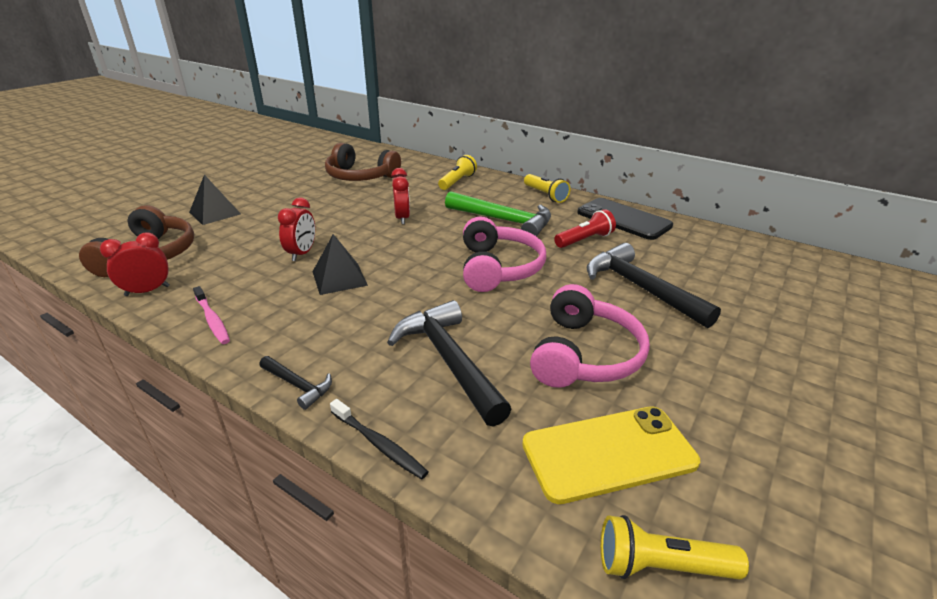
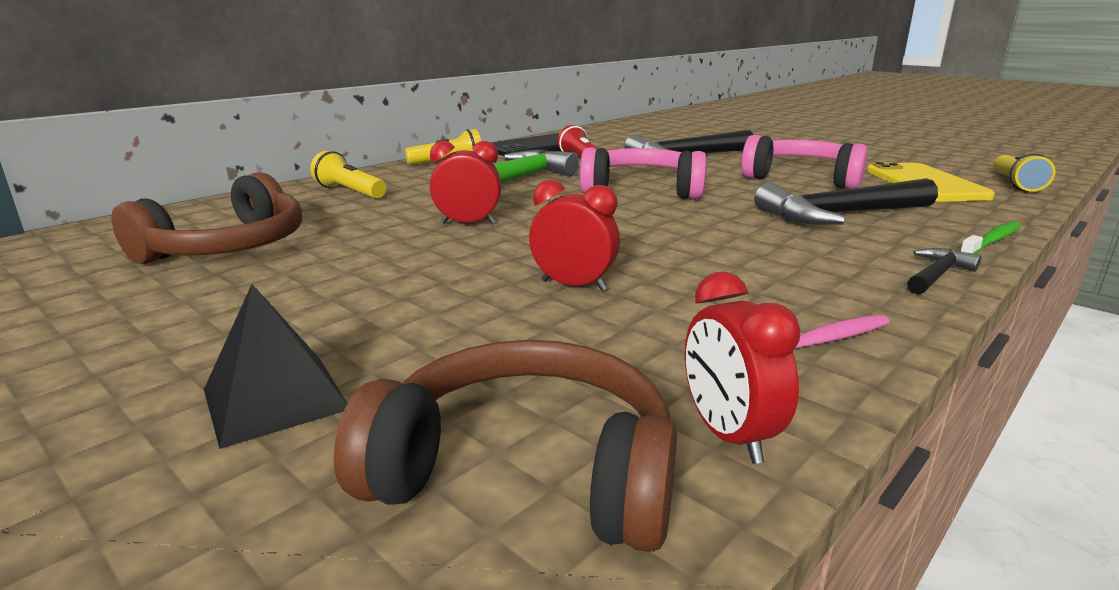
camera: 80 degrees left, 10 degrees down
(339, 278) = (666, 259): black pyramid -> none
(379, 444) = (991, 241): black toothbrush -> green toothbrush

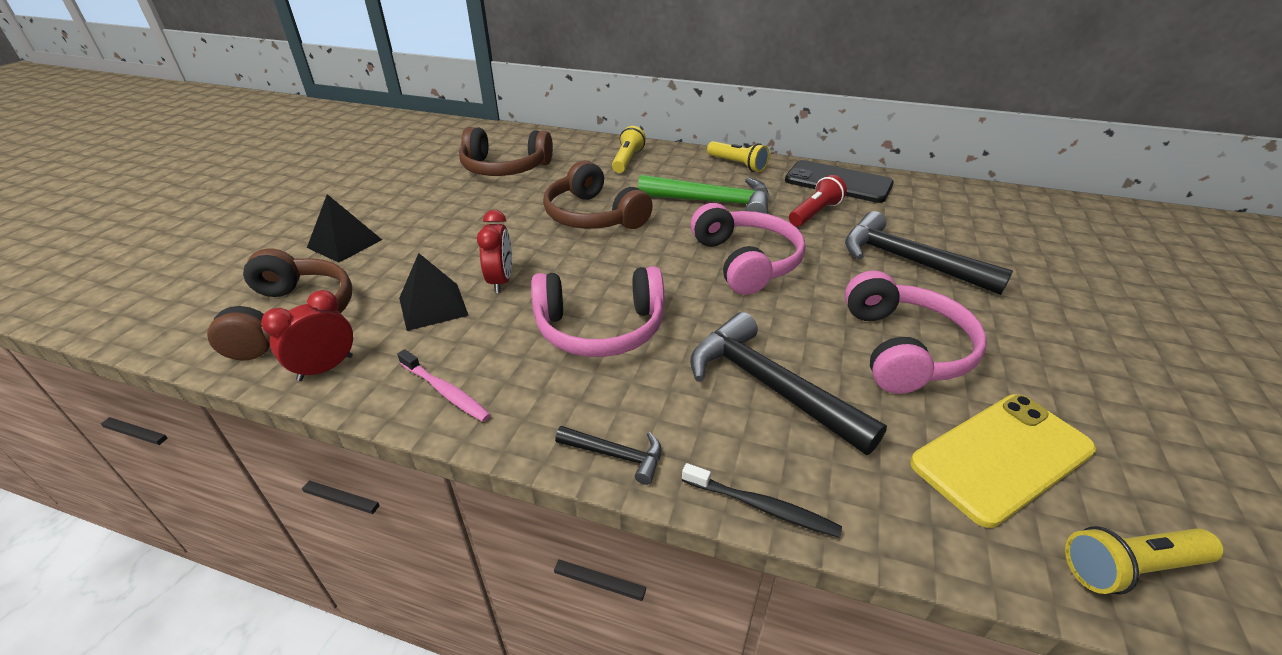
camera: 65 degrees right, 15 degrees up
(468, 223) = (594, 216): red clock -> brown headphones
(600, 333) = (433, 306): none -> black pyramid
(720, 253) = (600, 328): none -> pink headphones
(991, 241) = (761, 506): green toothbrush -> black toothbrush

